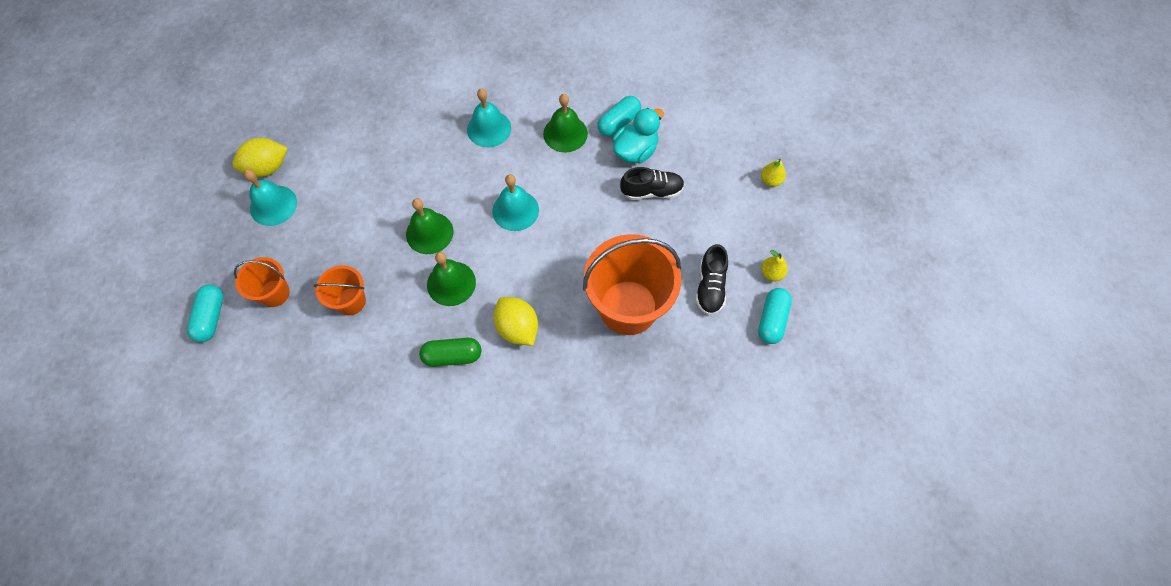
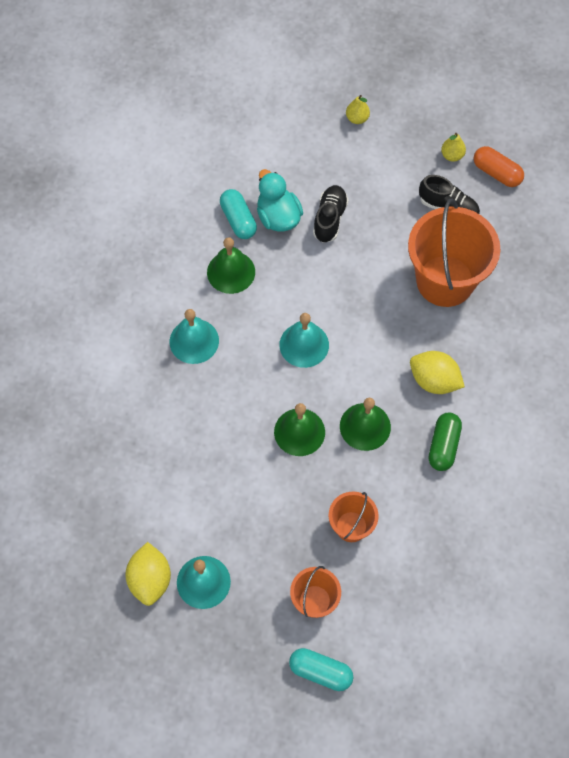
camera: 70 degrees left, 0 degrees up
(517, 328) = (434, 380): yellow lemon -> yellow lemon turned 45 degrees clockwise
(772, 320) = (496, 173): turquoise capsule -> orange capsule

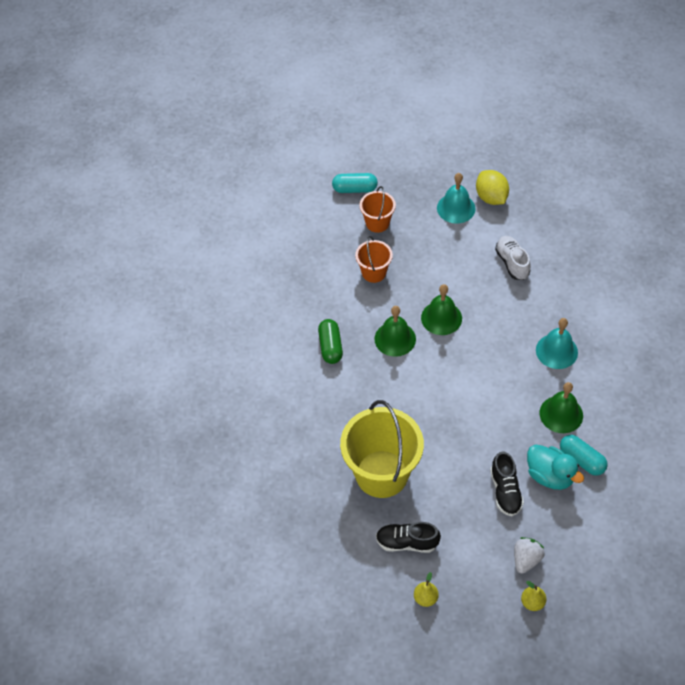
camera: 160 degrees right, 10 degrees down
(179, 471) = (512, 263): none -> white shoe
(304, 344) = (471, 379): turquoise bell -> none
(343, 154) = (526, 559): none -> white strawberry
(434, 380) = (357, 390): yellow lemon -> none
(445, 281) = (382, 474): orange bucket -> yellow bucket
(496, 173) = (376, 596): orange capsule -> none

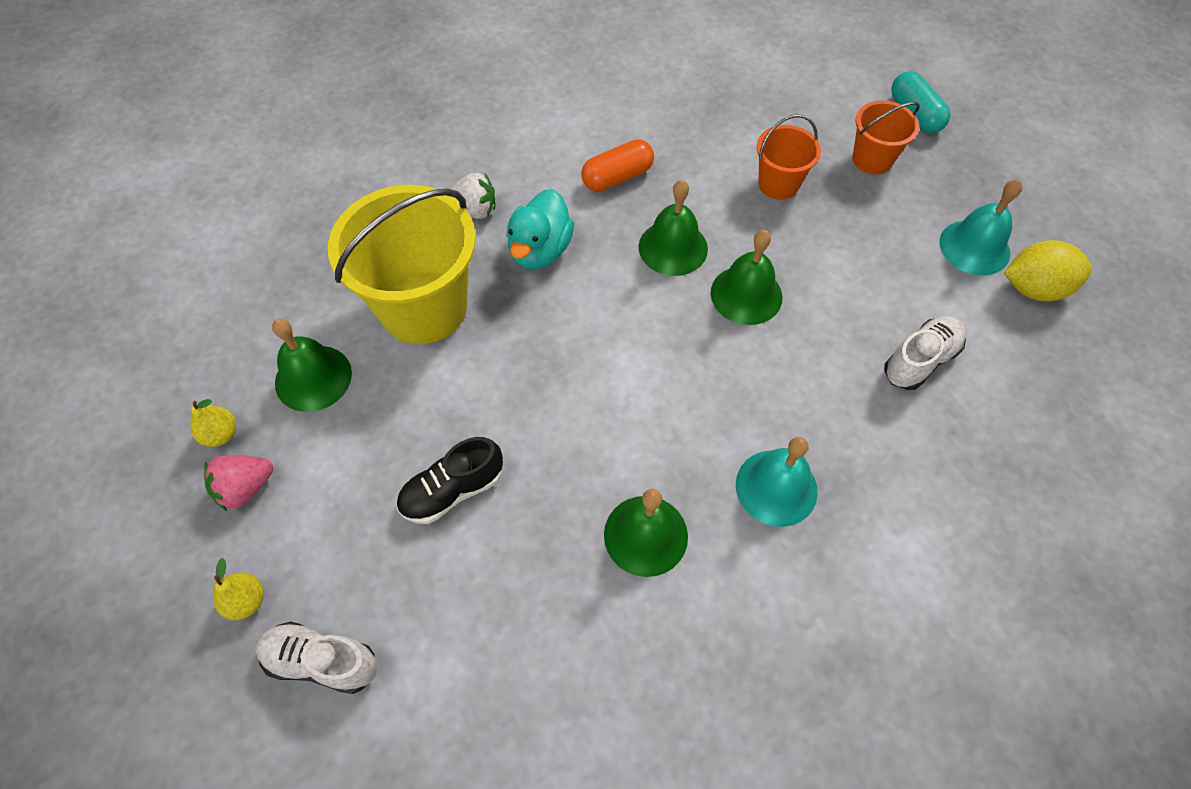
camera: 65 degrees right, 5 degrees up
(330, 347) = (617, 177): green capsule -> orange capsule
(406, 542) = (313, 378): black shoe -> green bell
(465, 591) = (245, 488): none -> pink strawberry
(491, 197) = (1034, 288): yellow lemon -> yellow lemon turned 45 degrees clockwise
(526, 559) = (328, 565): white strawberry -> white strawberry (474, 210)
(550, 476) = (509, 554): turquoise duck -> turquoise duck (540, 250)
(576, 573) = (321, 661): none -> white shoe
(581, 460) = (563, 601): turquoise capsule -> none

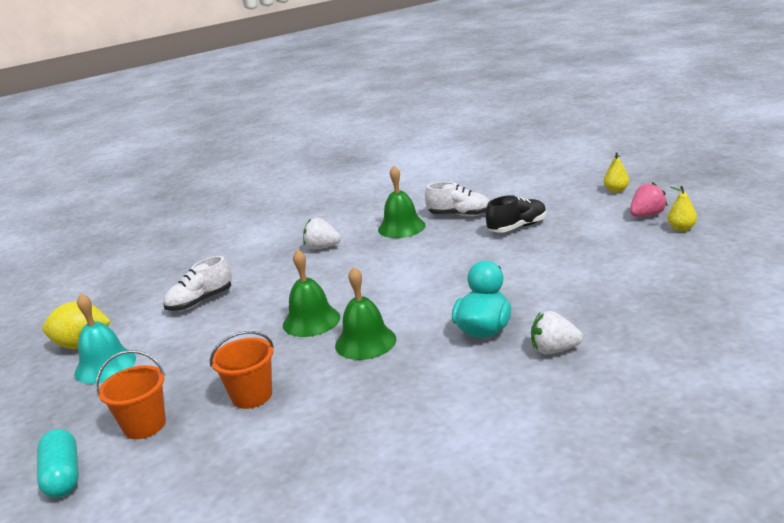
camera: 175 degrees left, 35 degrees down
(313, 378) = (636, 253): green bell -> none
(321, 661) = (565, 183): white shoe -> white shoe (459, 215)
(424, 307) = (572, 290): yellow bucket -> none
(617, 177) = (413, 388): orange capsule -> none
(776, 487) = (322, 247): turquoise bell -> white strawberry

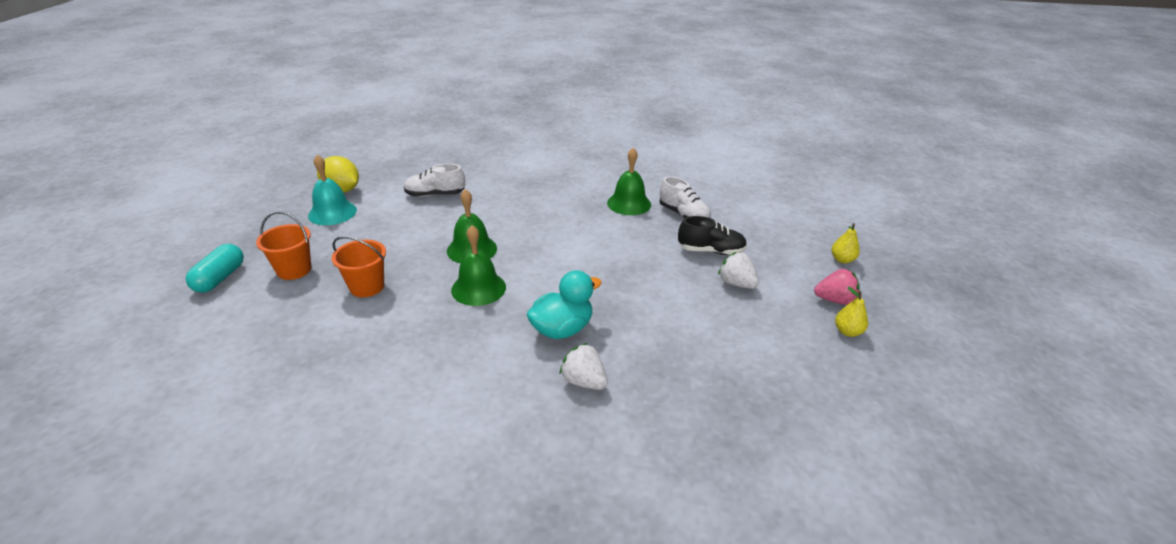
camera: 30 degrees right, 10 degrees up
(322, 247) = (556, 192): white strawberry -> white strawberry (736, 283)

